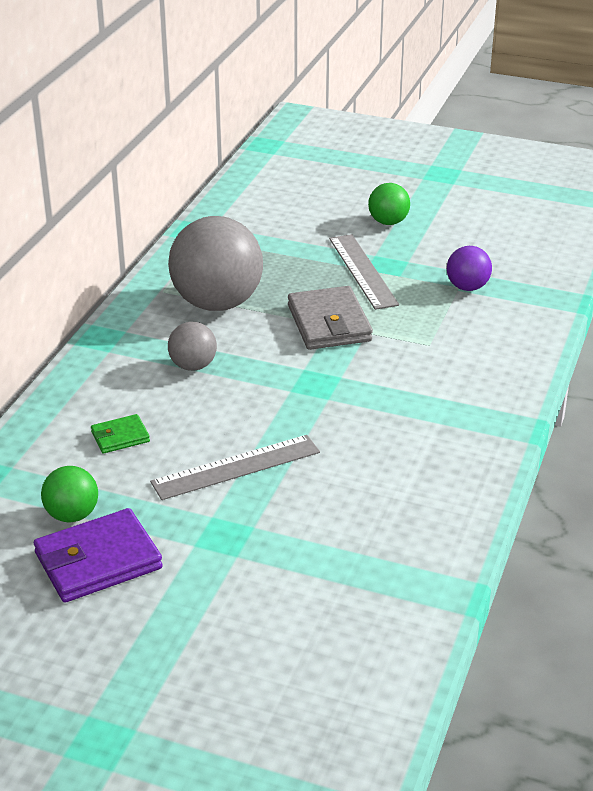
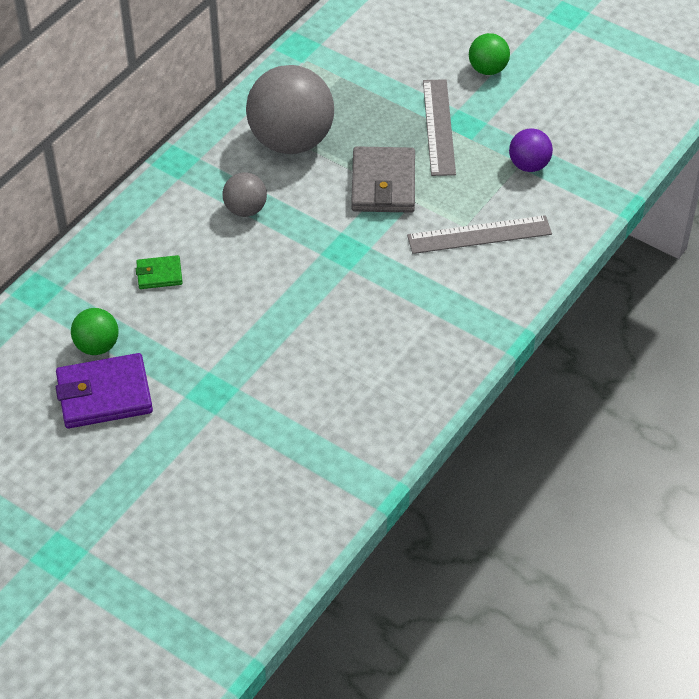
camera: 15 degrees right, 15 degrees up
(236, 467) = (245, 326): grey ruler -> grey ruler (479, 235)

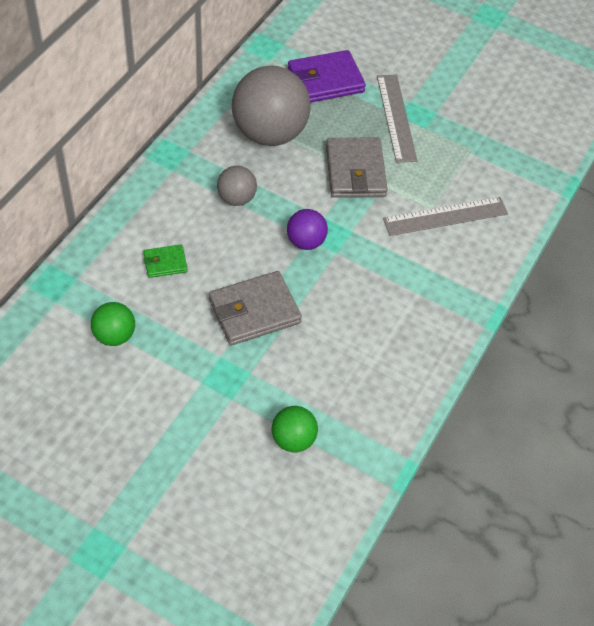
camera: 10 degrees left, 5 degrees up
(104, 395) = (126, 384): purple wallet -> purple wallet (325, 81)
(251, 327) = (254, 311): none -> grey wallet
(487, 69) = (430, 65): green ball -> green ball (293, 439)
(529, 165) = (478, 151): purple ball -> purple ball (305, 241)

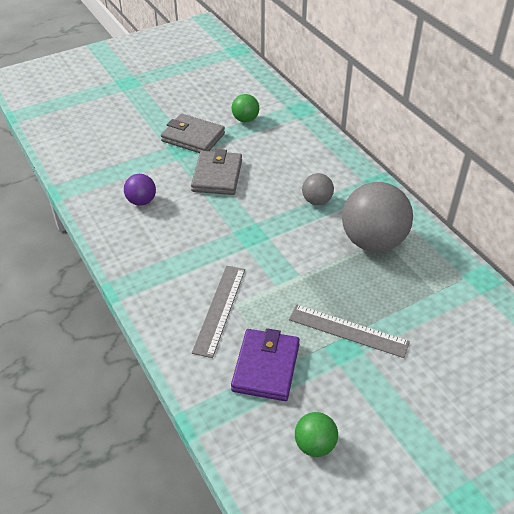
camera: 125 degrees right, 10 degrees down
(165, 263) = (283, 152): green wallet -> none
(293, 439) = (120, 160): green ball -> green ball (315, 445)
(305, 241) = (254, 220): purple ball -> purple ball (141, 201)
(325, 81) = (419, 301): purple wallet -> purple wallet (266, 367)
(355, 171) = (302, 275): grey wallet -> grey wallet (193, 137)

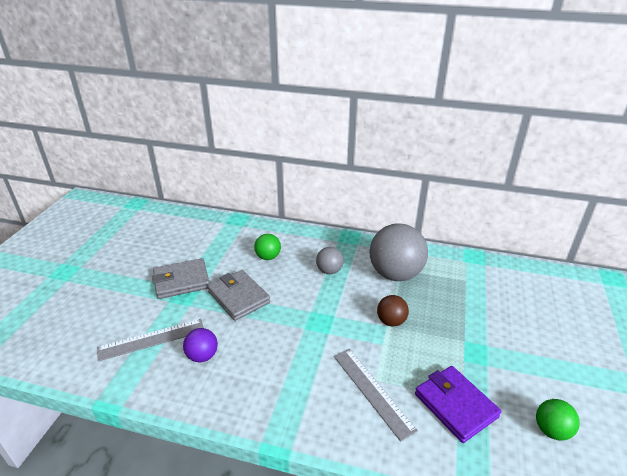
camera: 45 degrees left, 10 degrees down
(245, 119) = (207, 246): green ball -> green ball (268, 257)
(309, 275) = (391, 321): none -> brown ball
(348, 331) = (461, 339): grey ruler -> grey ruler (151, 339)

